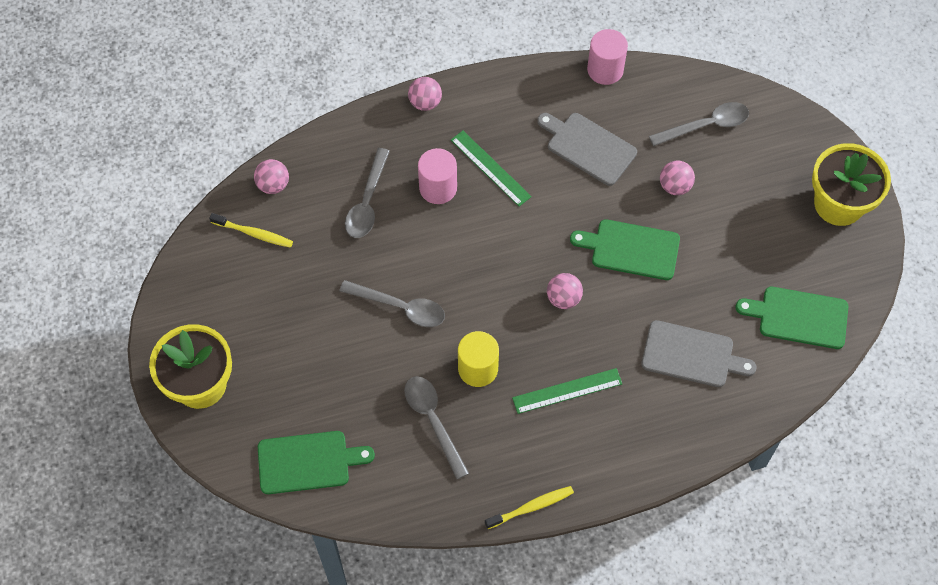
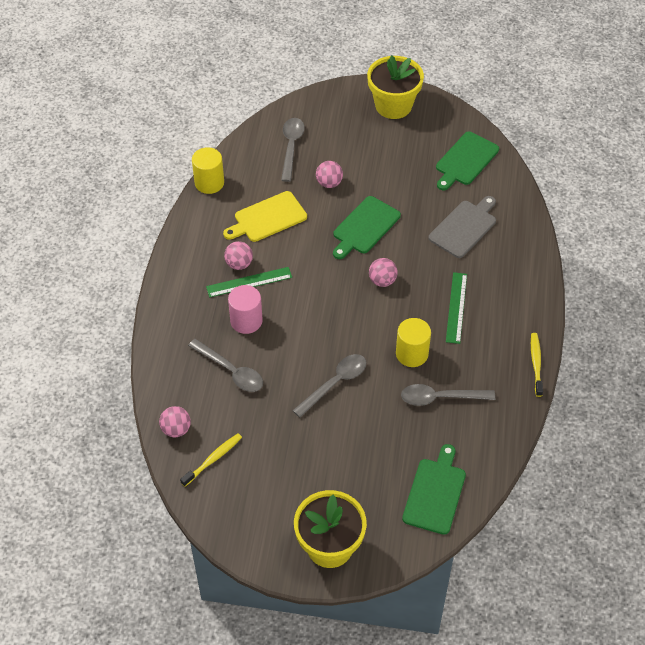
camera: 65 degrees left, 10 degrees down
(425, 102) = (166, 300): pink ball -> pink ball (239, 264)
(588, 147) = (267, 218): grey cutting board -> yellow cutting board
(605, 70) = (209, 183): pink cylinder -> yellow cylinder

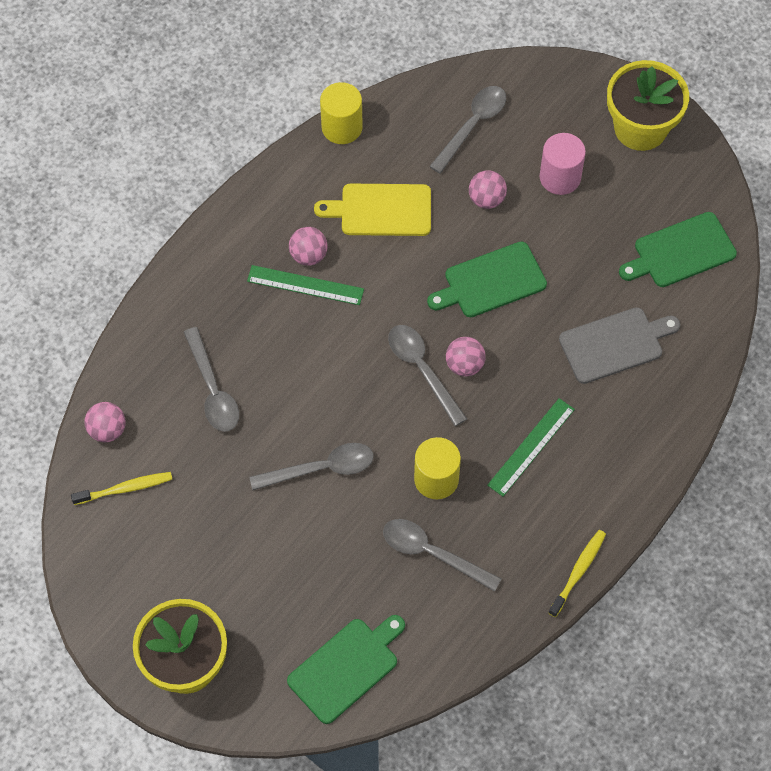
camera: 30 degrees right, 10 degrees up
(246, 321) = (270, 334): pink cylinder -> pink cylinder (560, 177)
(358, 296) = (422, 370): none -> grey spoon

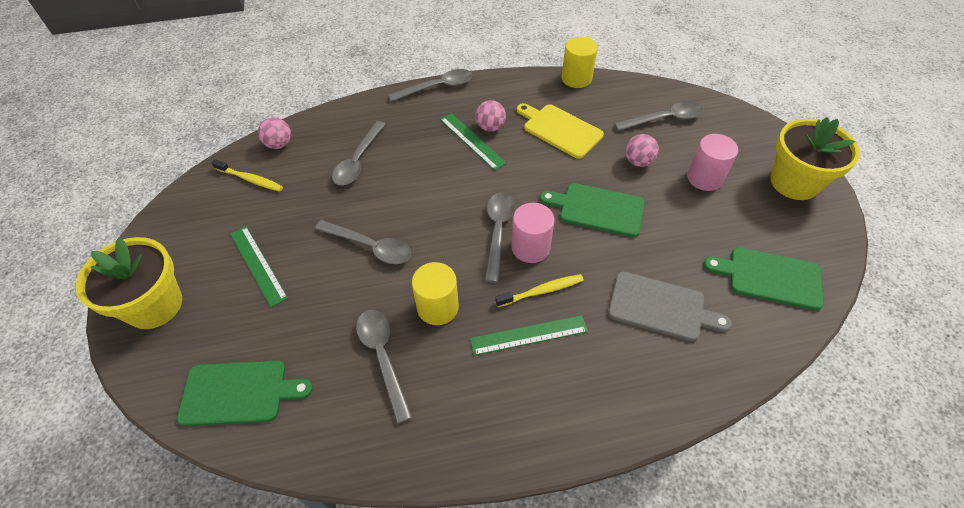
camera: 40 degrees right, 10 degrees down
(202, 241) = (437, 87): none -> grey spoon
(237, 561) = (258, 265): none -> green ruler
(464, 365) = (530, 247): pink ball -> pink cylinder
(578, 572) = (478, 463): yellow toothbrush -> yellow toothbrush (541, 291)

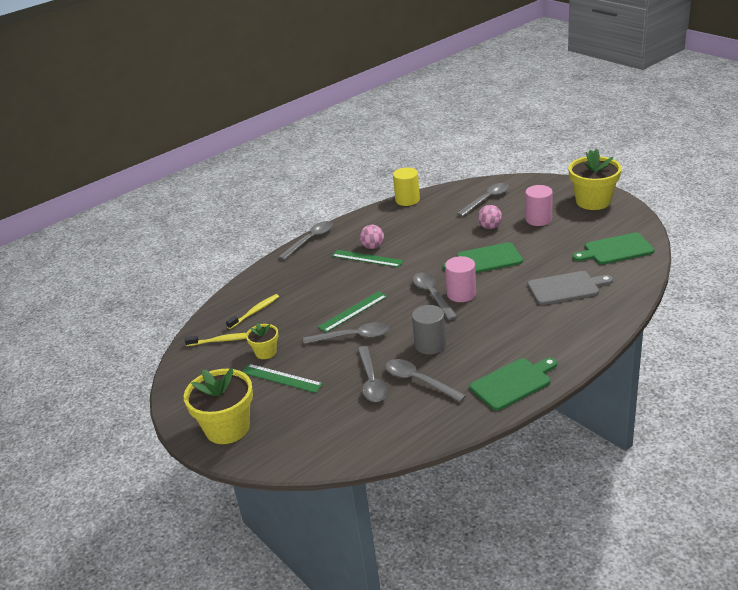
camera: 25 degrees left, 20 degrees down
(239, 392) = (340, 437): green cutting board -> green cutting board (513, 383)
(274, 219) = (265, 352): none -> yellow flower pot
(279, 144) = (222, 314): pink ball -> none
(358, 160) = (294, 299): grey spoon -> grey spoon (371, 381)
(438, 307) = (430, 345): yellow cylinder -> grey cylinder
(529, 335) = (500, 332): green ruler -> green ruler (353, 311)
(541, 291) = (488, 310): yellow toothbrush -> yellow toothbrush (255, 312)
(560, 130) = (422, 230): yellow cutting board -> none

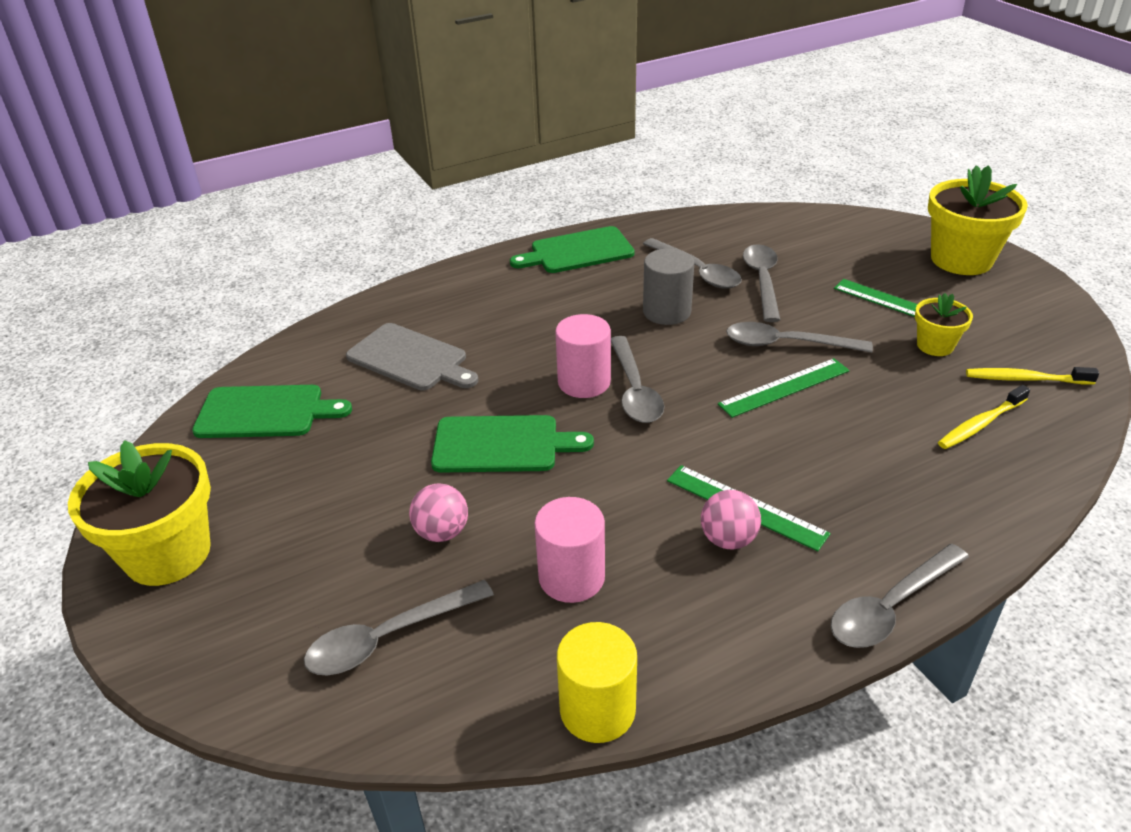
camera: 170 degrees left, 5 degrees up
(538, 219) = (326, 528): pink cylinder -> pink cylinder (571, 577)
(566, 288) = (411, 359): grey cutting board -> grey cutting board turned 150 degrees counterclockwise

